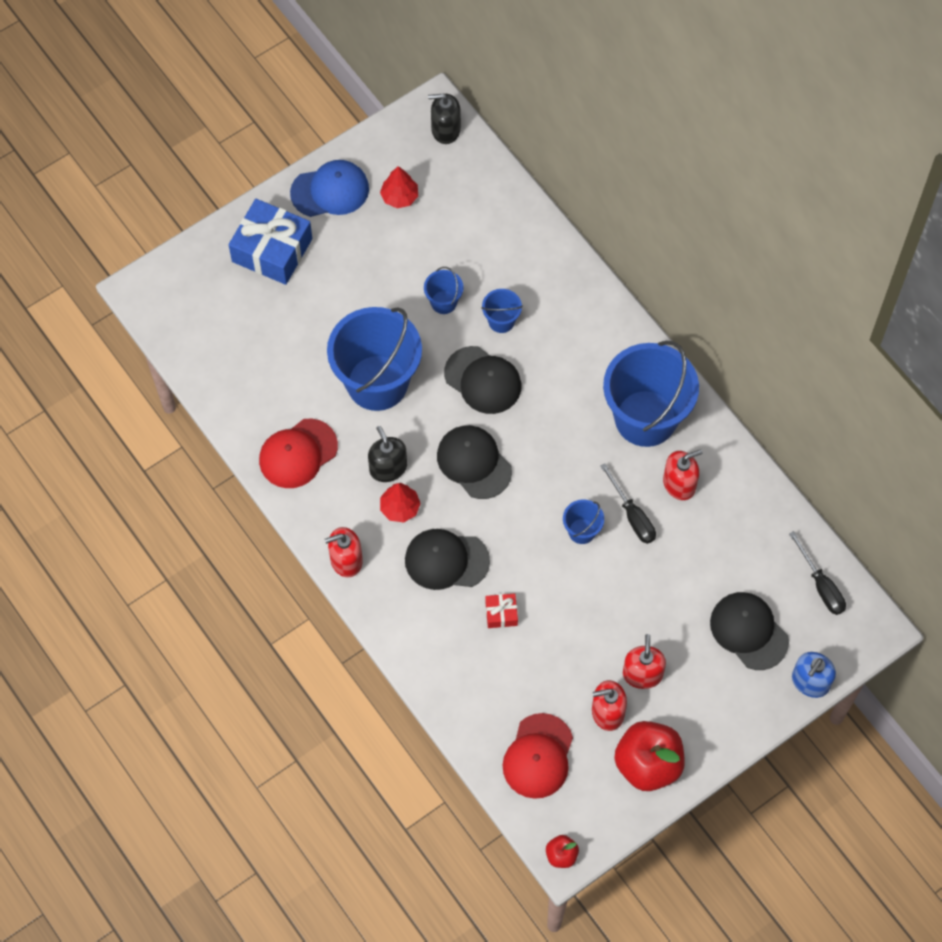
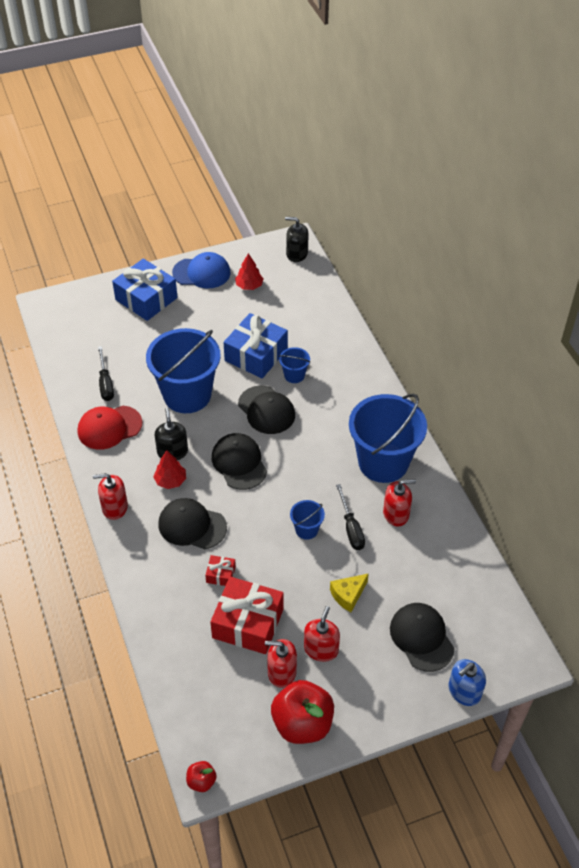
camera: 15 degrees right, 15 degrees down
(443, 302) = (256, 355): blue bucket -> blue gift
(538, 756) = (211, 693): red cap -> none
(552, 665) = (248, 623): none -> red gift
(653, 601) = (348, 595): none -> yellow cheese
(821, 585) = (493, 616): black screwdriver -> black screwdriver (105, 383)

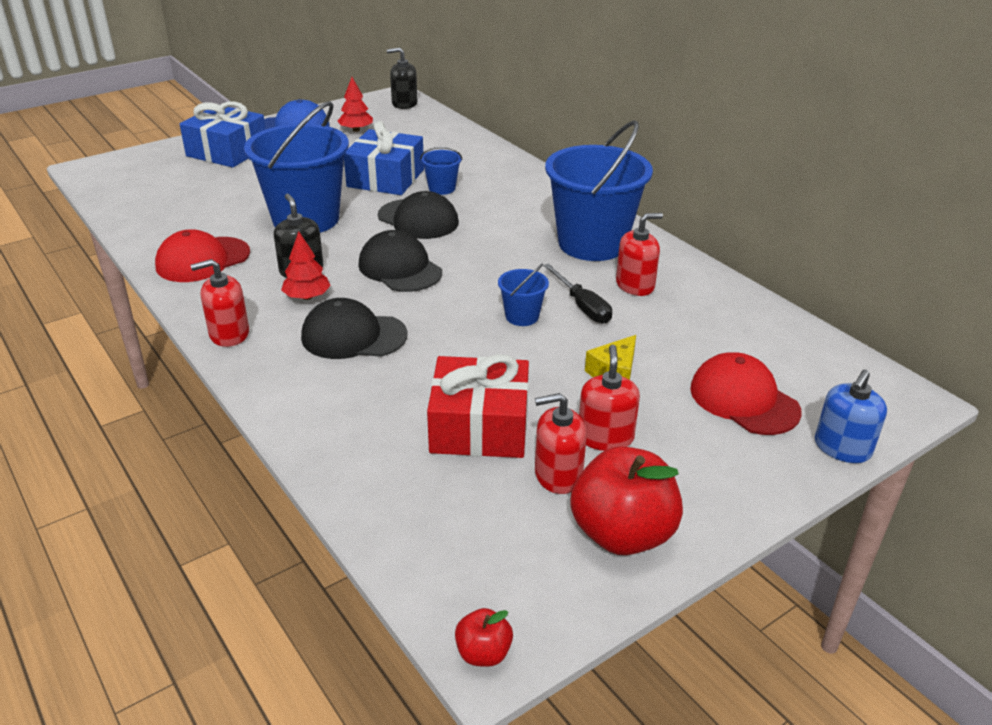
camera: 15 degrees left, 15 degrees down
(105, 383) = (188, 222): black screwdriver -> none
(221, 574) = (416, 380): red gift -> none
(421, 637) = (744, 399): black cap -> red cap

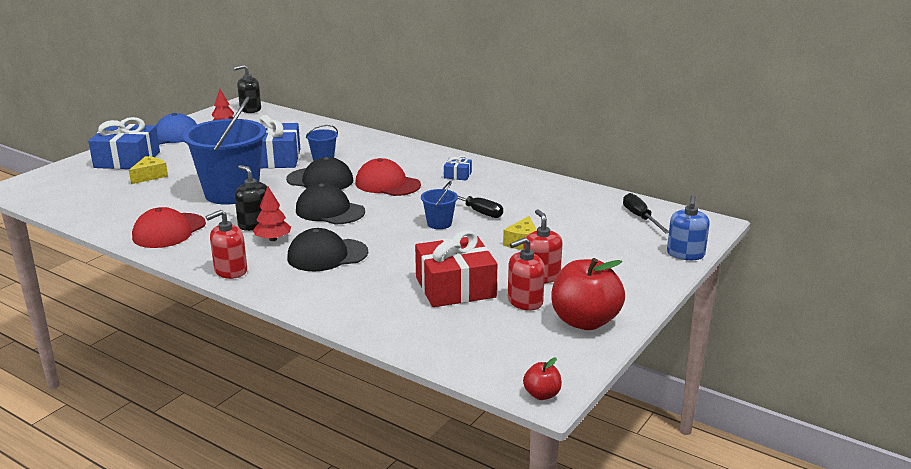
camera: 20 degrees left, 10 degrees down
(235, 178) = (150, 176): none -> yellow cheese
(592, 243) = (457, 175): blue bucket -> blue gift
(635, 285) = (503, 194): red soap dispenser -> none
(744, 399) = (613, 241): red cap -> red cap (387, 184)
(808, 366) = (640, 218): none -> black screwdriver

